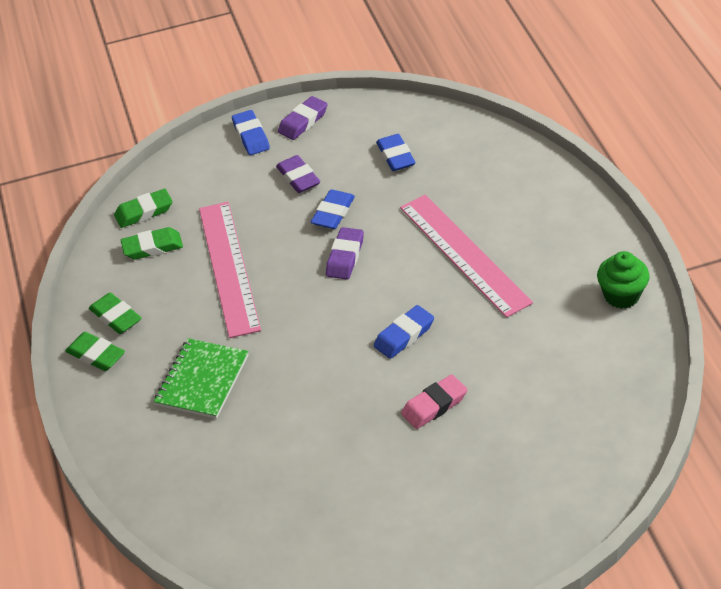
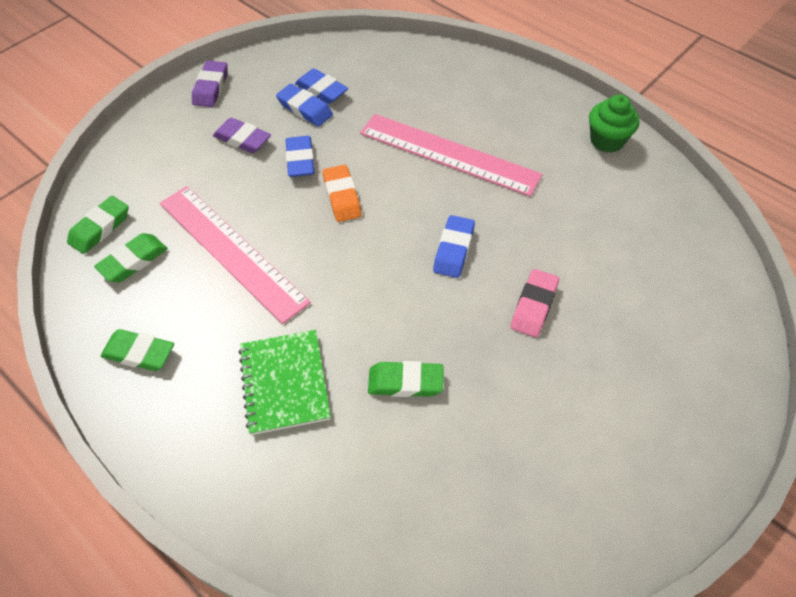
camera: 35 degrees left, 10 degrees up
(96, 355) = (143, 407): green eraser -> green eraser (405, 382)
(251, 136) = (167, 117): blue eraser -> blue eraser (305, 109)
(345, 257) = (342, 197): purple eraser -> orange eraser

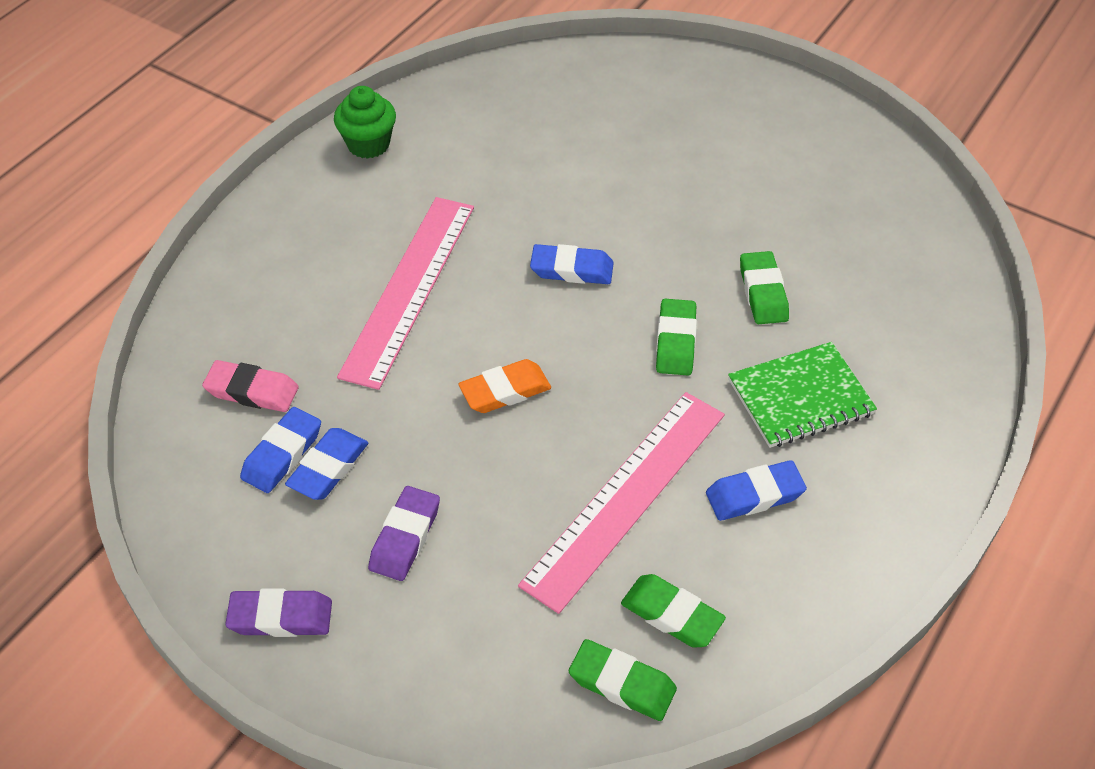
camera: 100 degrees left, 5 degrees down
(139, 353) = (812, 558): green eraser -> green eraser (676, 341)
(300, 160) = (441, 452): blue eraser -> blue eraser (754, 495)
(534, 306) = (635, 198): pink eraser -> pink eraser (252, 391)

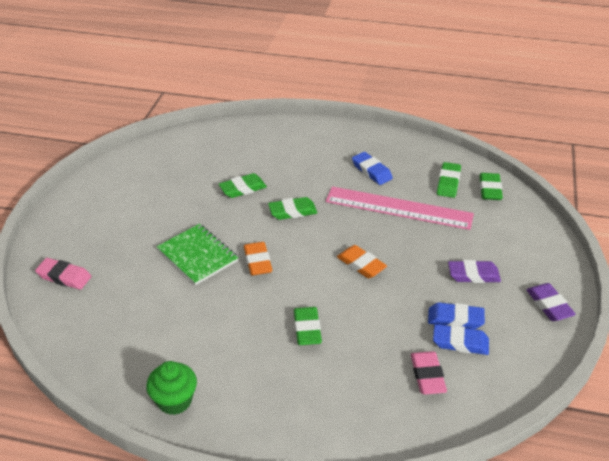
camera: 110 degrees left, 10 degrees down
(409, 288) = (307, 329): pink ruler -> green eraser
(572, 269) = (257, 261): blue eraser -> orange eraser
(631, 79) = (64, 277): none -> pink eraser
(800, 397) = (307, 167): green notebook -> green notebook (198, 255)

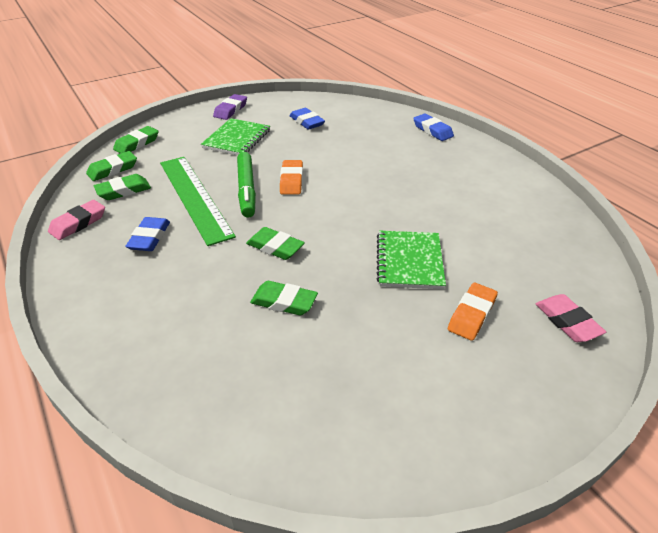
camera: 135 degrees left, 0 degrees up
(174, 401) = (518, 182): green cupcake -> none
(257, 261) = (363, 226): orange eraser -> orange eraser (472, 315)
(307, 329) = (385, 170): green eraser -> green eraser (137, 144)
(377, 236) = (246, 190): none -> green marker
(398, 208) = (194, 197): pink ruler -> green ruler
(427, 376) = (348, 121): pink eraser -> pink eraser (78, 223)
(455, 319) = (289, 130): blue eraser -> blue eraser (432, 130)
(473, 275) = (237, 139): purple eraser -> green notebook

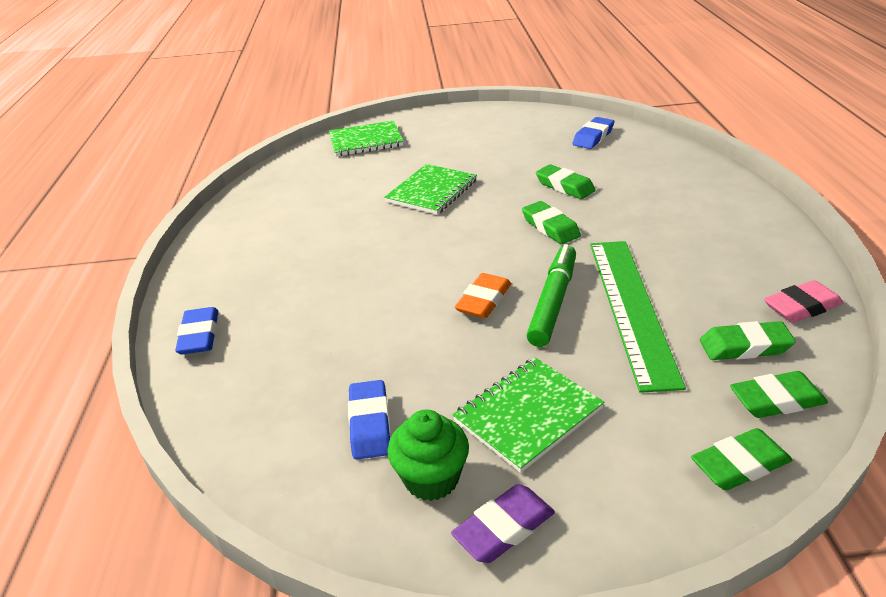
camera: 150 degrees left, 5 degrees down
(149, 238) = (695, 266): blue eraser -> blue eraser (593, 137)
(266, 114) = (431, 478): none -> green cupcake
(472, 315) = (424, 154): orange eraser -> none
(567, 322) = (366, 141): pink eraser -> green notebook

